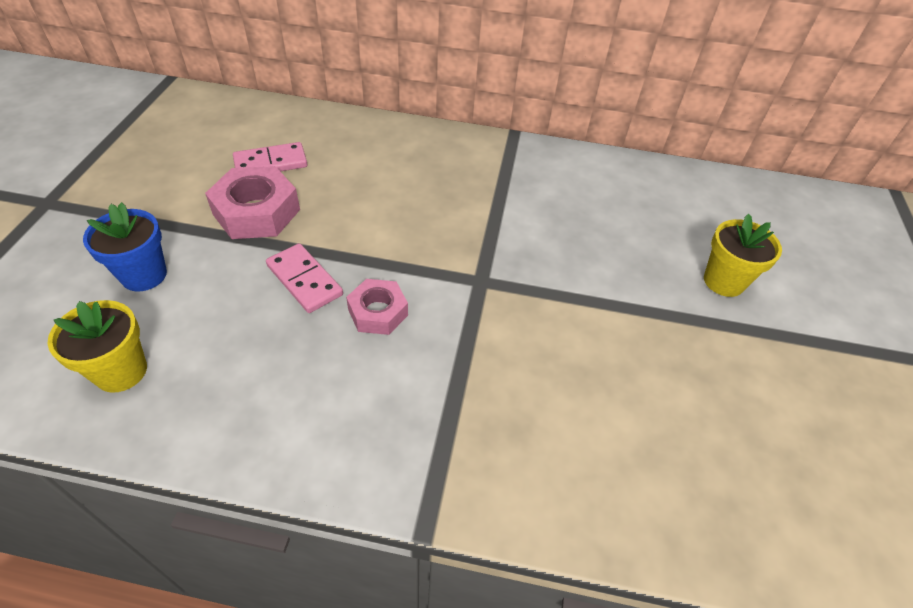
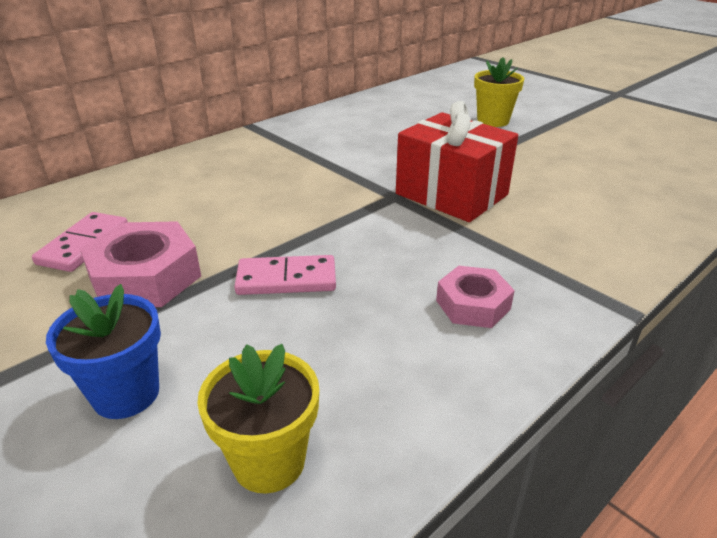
camera: 50 degrees left, 15 degrees down
(378, 312) = (375, 253): pink nut -> pink nut (473, 305)
(521, 317) = (451, 194): none -> red gift

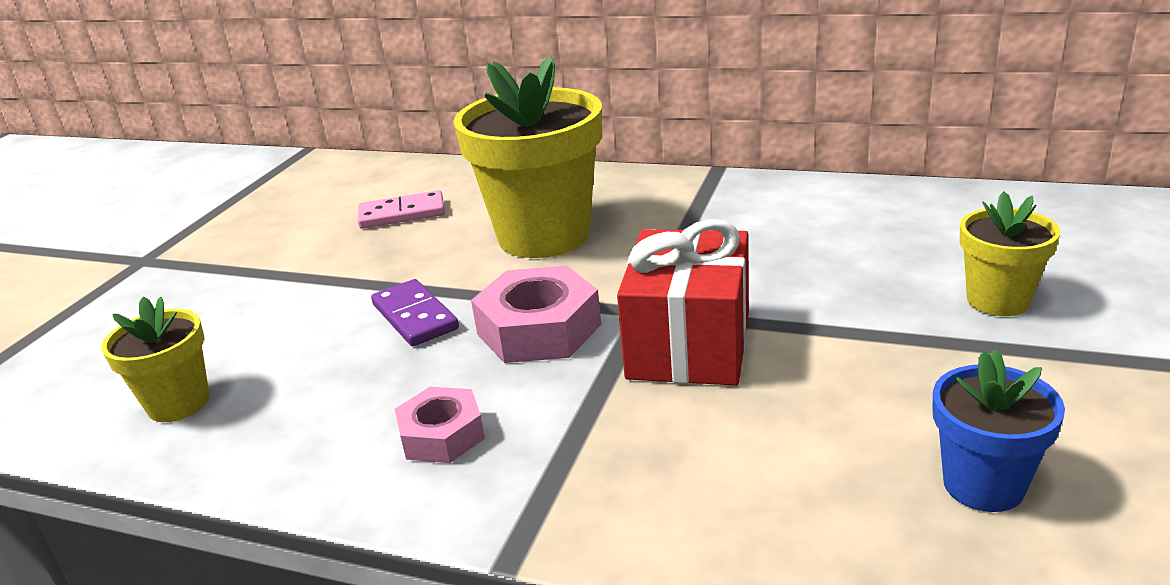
camera: 65 degrees right, 5 degrees down
(126, 394) = (229, 318): blue flower pot -> blue flower pot (983, 485)
(145, 277) = (374, 257): pink nut -> pink nut (539, 329)
(242, 198) = (544, 235): none -> yellow flower pot
(286, 279) = (414, 317): pink domino -> purple domino

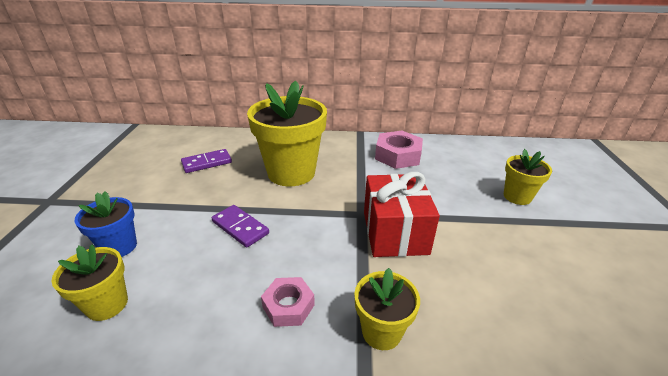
camera: 20 degrees left, 5 degrees up
(402, 214) = (207, 163): pink domino -> purple domino
(539, 329) = (313, 230): pink nut -> pink nut (398, 155)
(579, 488) = (381, 331): none -> yellow flower pot
(983, 485) = (568, 299): blue flower pot -> blue flower pot (119, 247)

